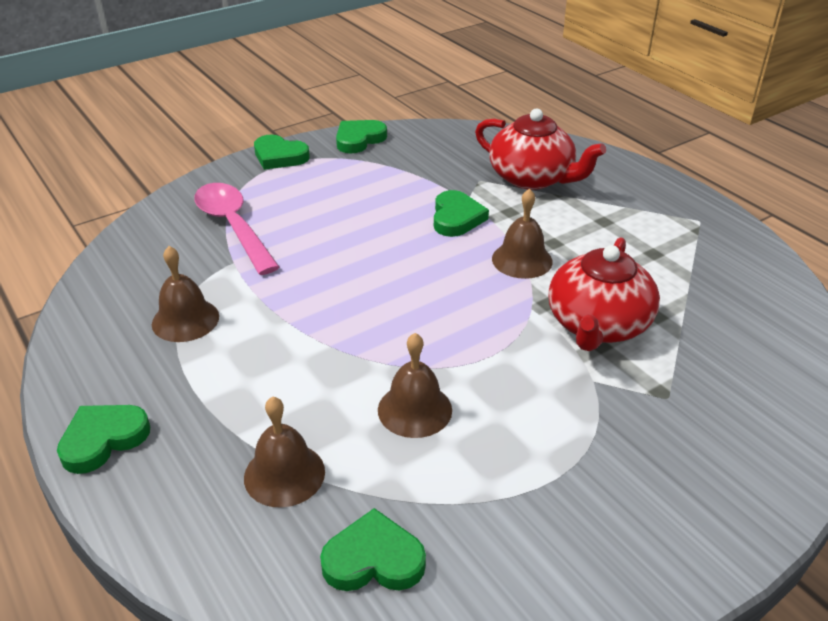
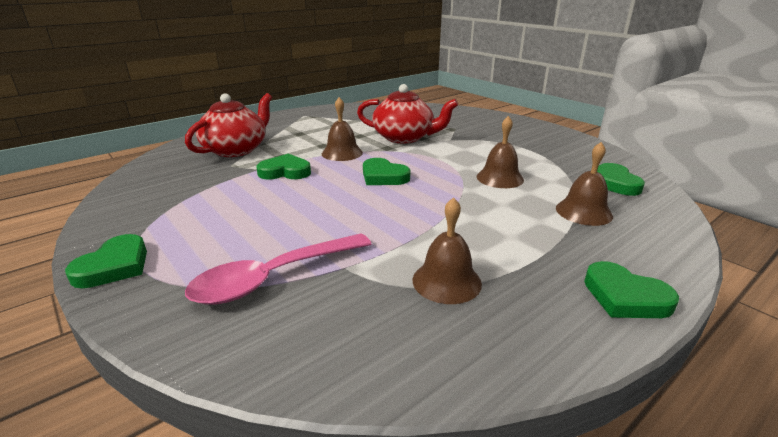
camera: 95 degrees left, 10 degrees down
(359, 139) = (112, 219): green heart -> green heart (383, 176)

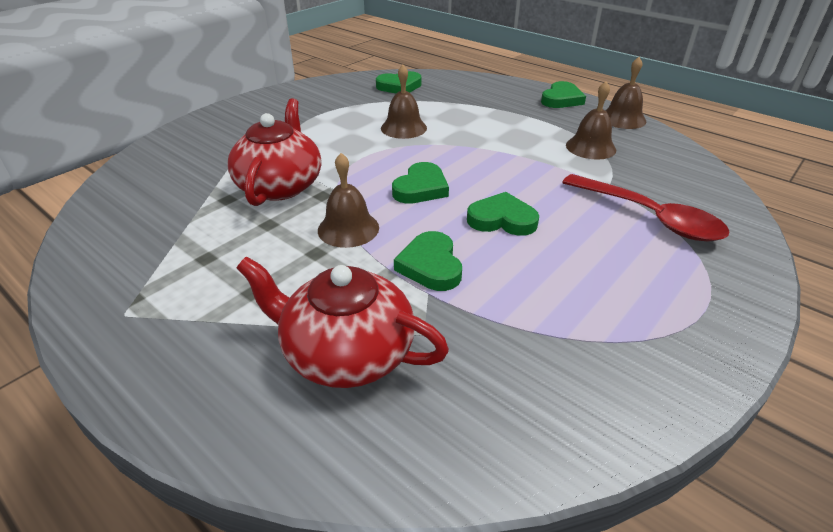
camera: 100 degrees left, 10 degrees up
(114, 266) = (725, 325): green heart -> green heart (502, 219)
(273, 278) = (649, 217): pink spoon -> red spoon
(583, 212) = (458, 100): brown bell -> brown bell (622, 119)

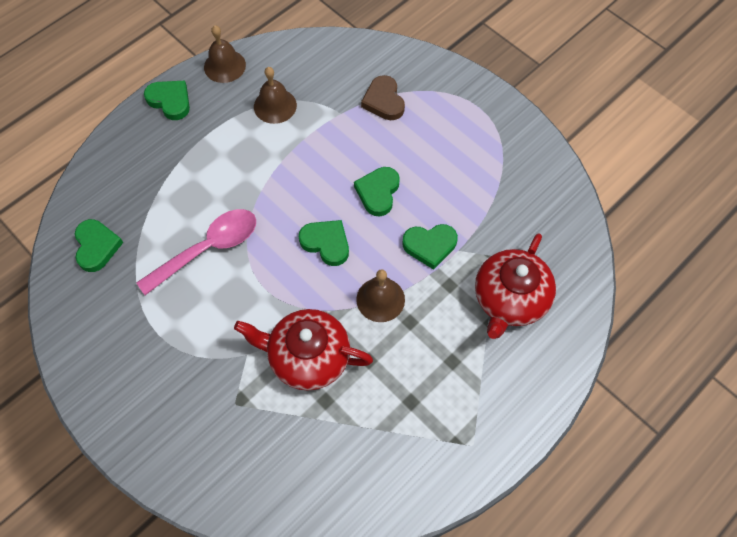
camera: 85 degrees left, 25 degrees up
(403, 128) = (208, 249): brown bell -> pink spoon
(649, 217) = (384, 101): red spoon -> brown heart

